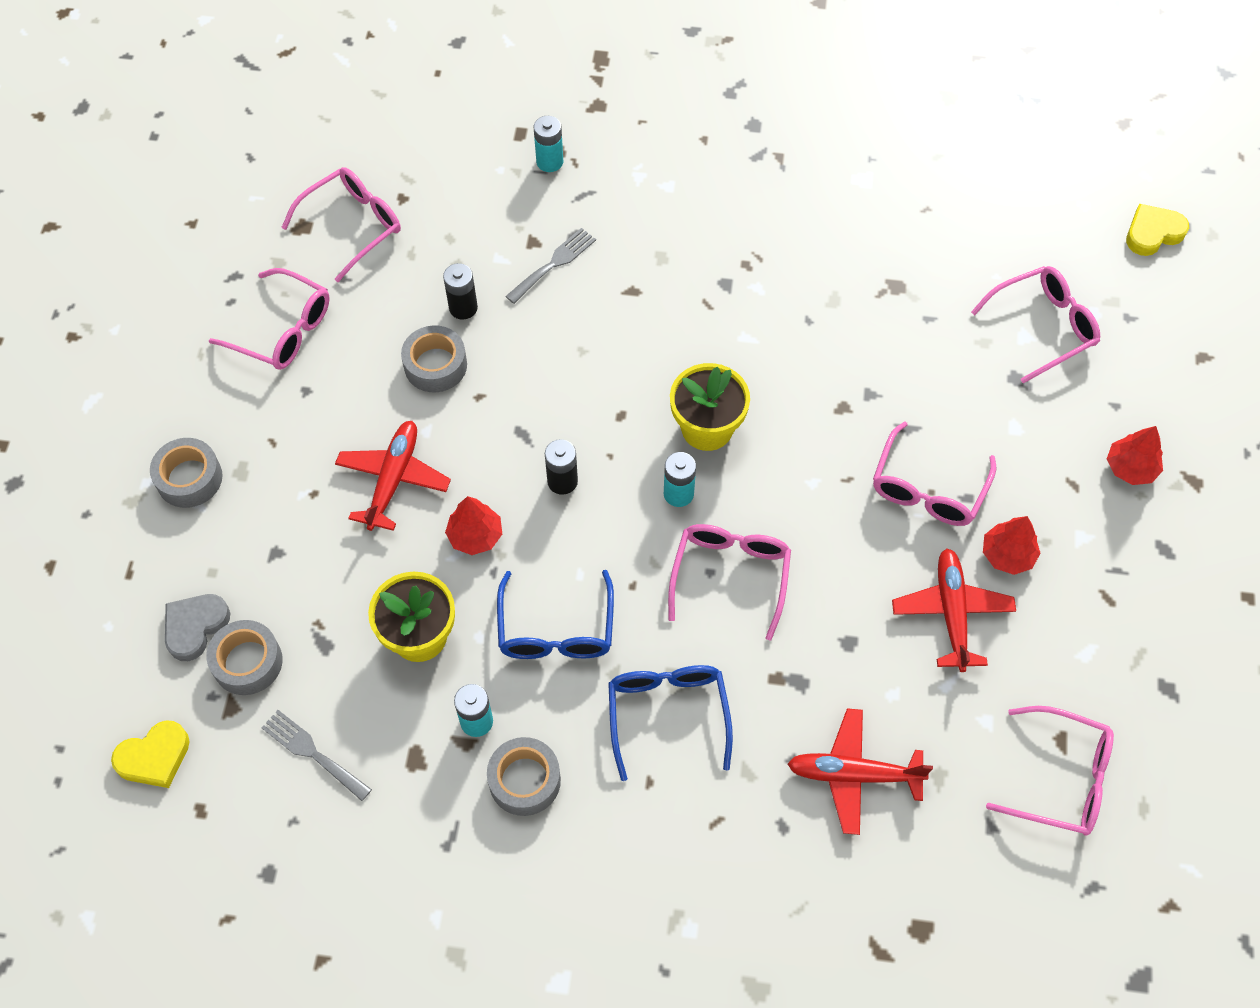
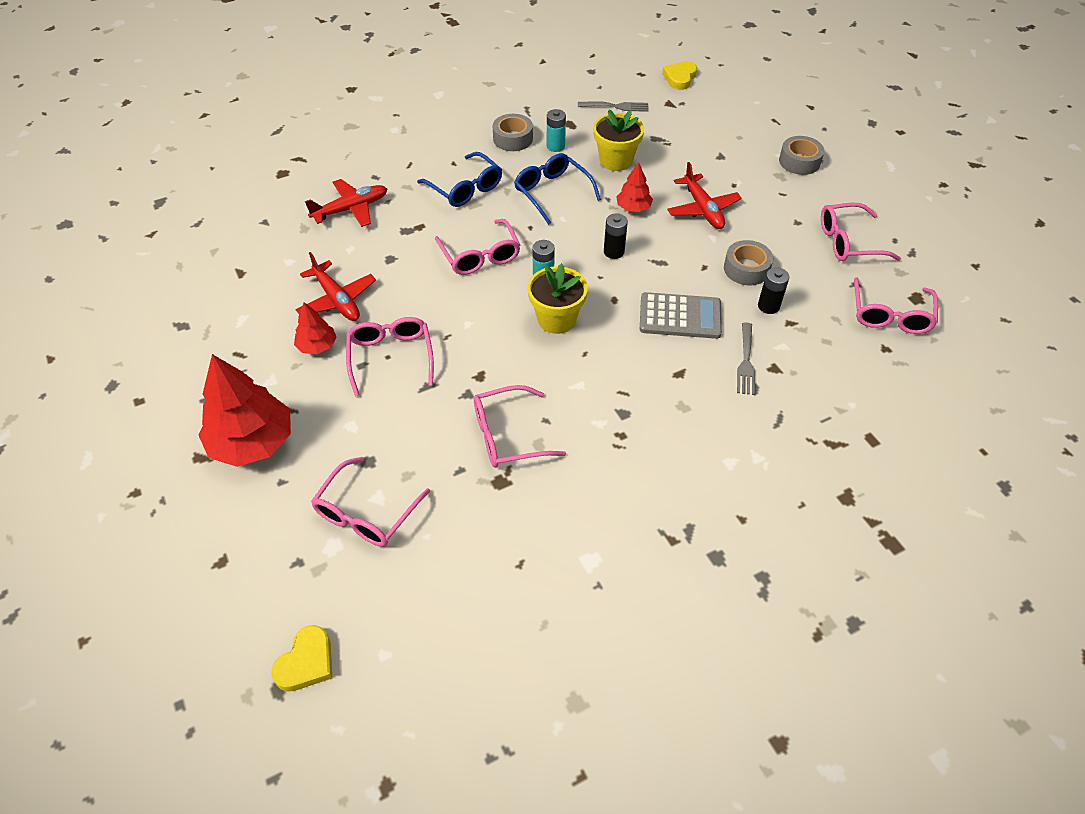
camera: 145 degrees right, 10 degrees down
(195, 627) = (720, 118): grey heart -> none
(247, 662) = (681, 118): grey tape -> none
(549, 162) = (828, 430): turquoise battery -> none
(569, 351) = (680, 316): none -> grey calculator
(1061, 778) = (233, 256): pink glasses -> pink glasses (508, 435)
(1130, 468) = (252, 442): red tree -> red tree, size x1.96

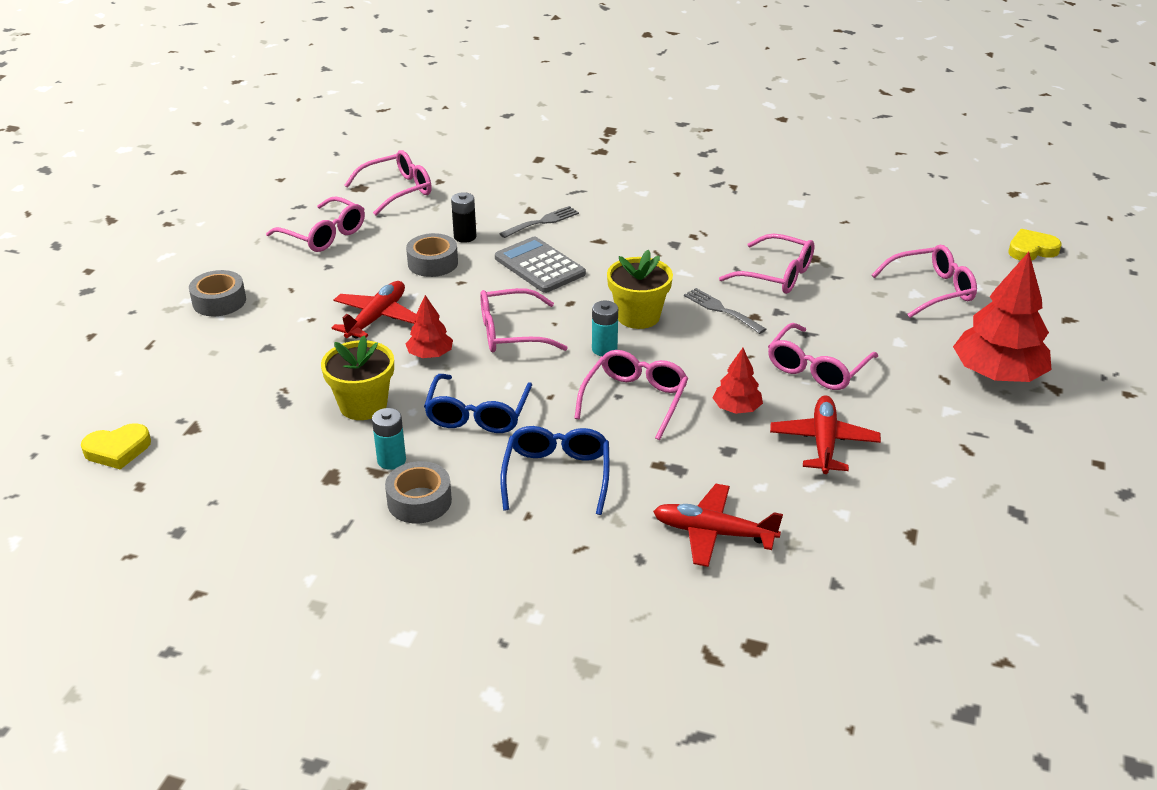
camera: 135 degrees left, 15 degrees down
(317, 346) = (880, 413): red tree -> red tree (736, 408)
(614, 252) = (511, 333): black battery -> pink glasses
(616, 106) = (247, 463): grey fork -> grey fork (721, 310)

